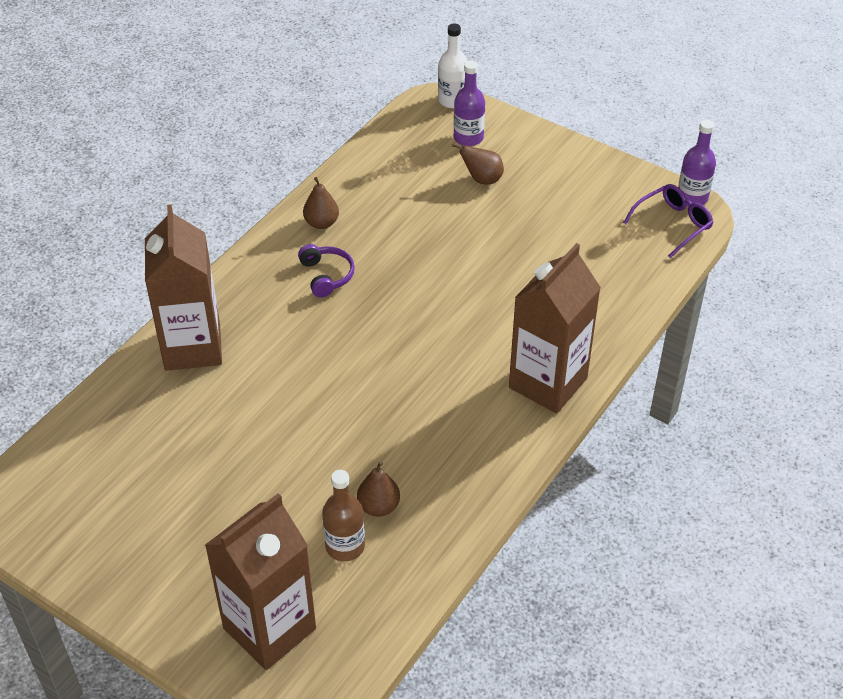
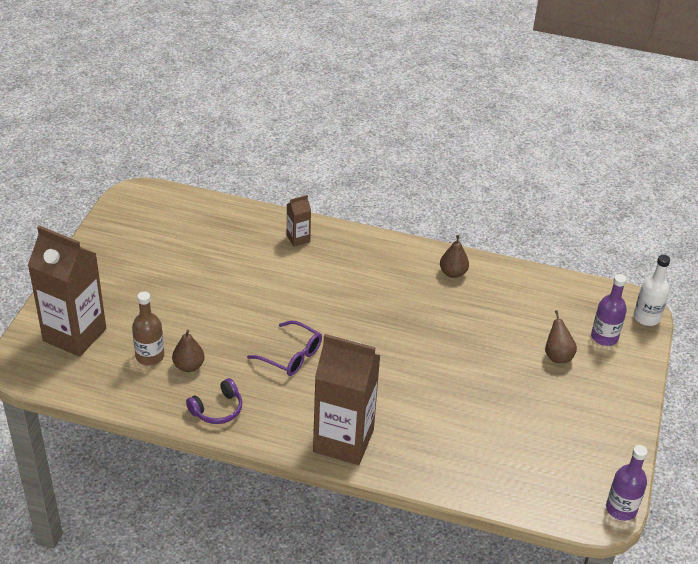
camera: 70 degrees right, 5 degrees down
(192, 347) = (298, 239): brown carton -> brown carton, size x0.44
(327, 276) = (398, 288): purple headphones -> purple headphones (217, 409)
(673, 224) = (575, 499): purple glasses -> purple glasses (291, 356)

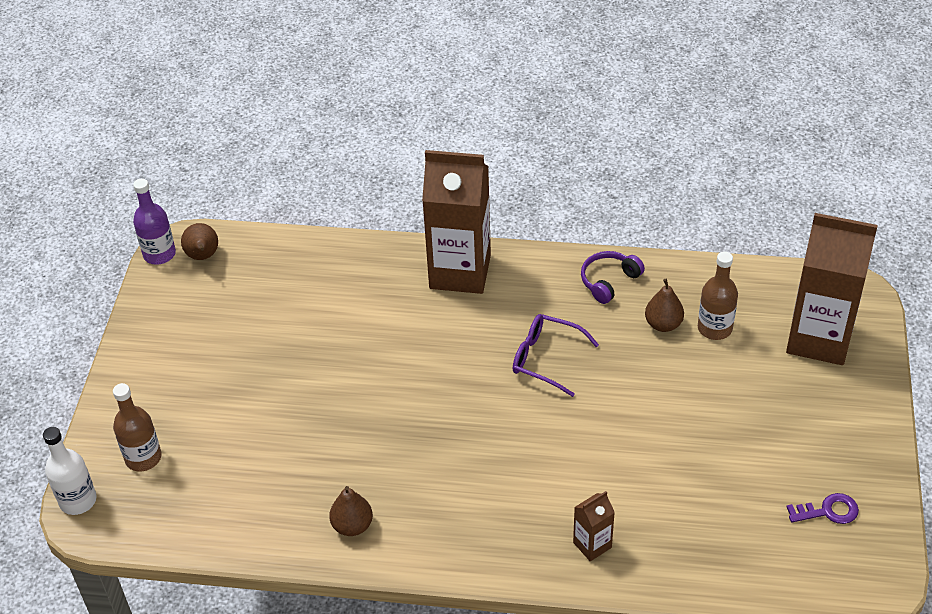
camera: 175 degrees right, 5 degrees up
(139, 232) = (828, 511): none -> purple key
(557, 356) = (210, 418): brown pear -> brown pear (203, 256)
(604, 337) = (143, 458): purple bottle -> brown bottle

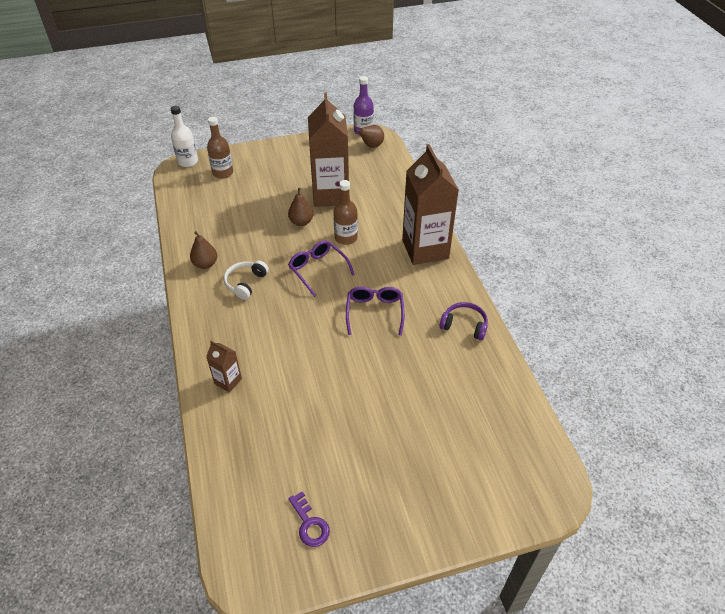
camera: 65 degrees right, 0 degrees up
(419, 485) = (245, 283): none -> white headphones
(437, 395) = (318, 270): none -> purple glasses
(663, 324) = (442, 367): brown pear -> brown pear (301, 222)
(714, 328) = (456, 400): brown bottle -> brown bottle (346, 238)
(819, 338) = (486, 474): brown carton -> brown carton (330, 195)

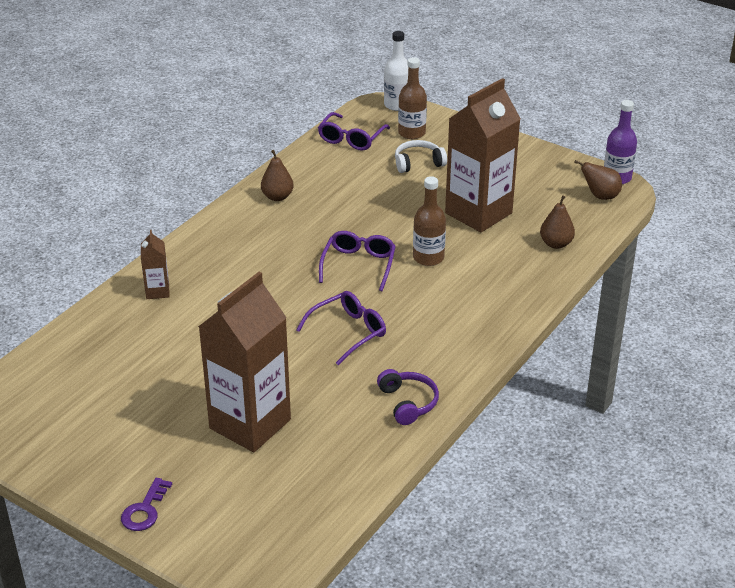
camera: 50 degrees right, 10 degrees down
(193, 199) = (351, 139): none -> purple glasses
(245, 283) = (284, 233): white headphones -> white headphones (418, 163)
(301, 222) = (411, 218): brown pear -> brown pear (556, 244)
(310, 524) = (59, 424): purple key -> purple key (145, 510)
(425, 249) = (486, 319): brown carton -> brown carton (250, 424)

